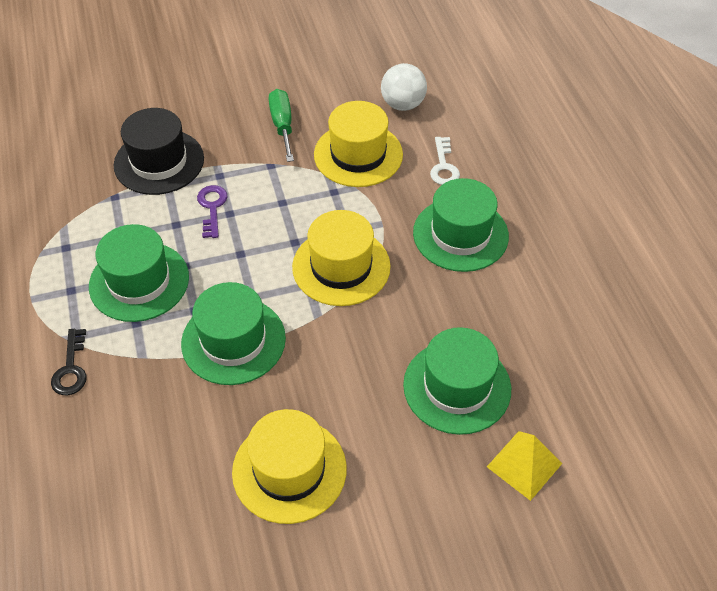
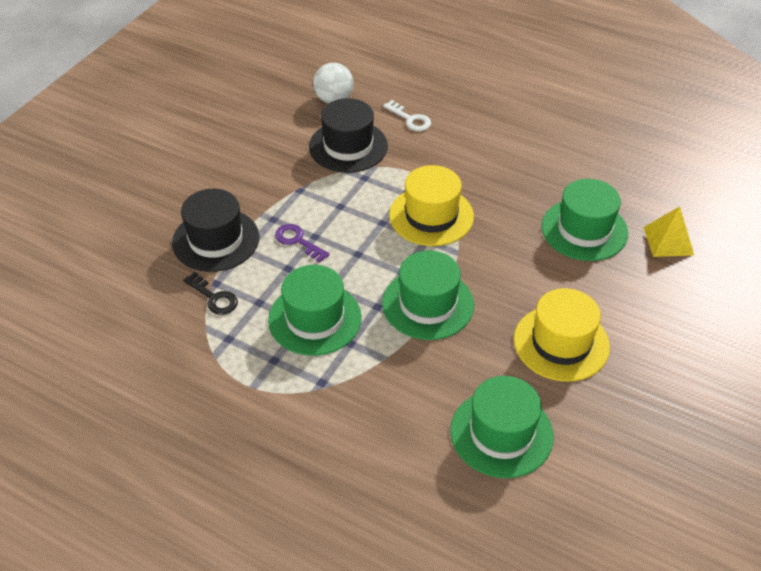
camera: 45 degrees left, 5 degrees down
(71, 368) = (348, 402): black key -> black key (214, 298)
(282, 125) = (271, 161): green screwdriver -> none
(358, 154) = (348, 146): yellow hat -> black hat
(460, 234) = (473, 150): green hat -> green hat (501, 433)

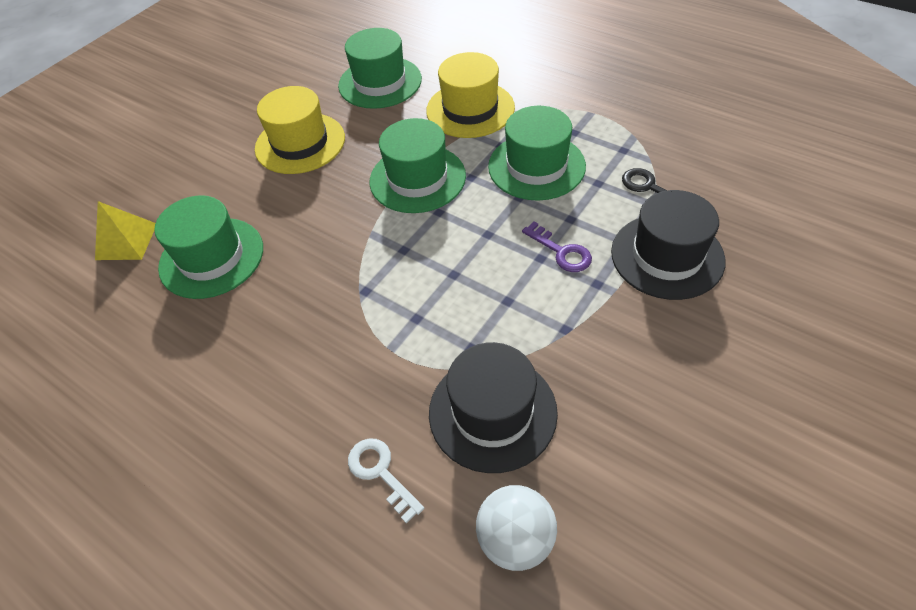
camera: 170 degrees left, 5 degrees up
(431, 216) = (389, 282): yellow hat -> yellow hat (470, 109)

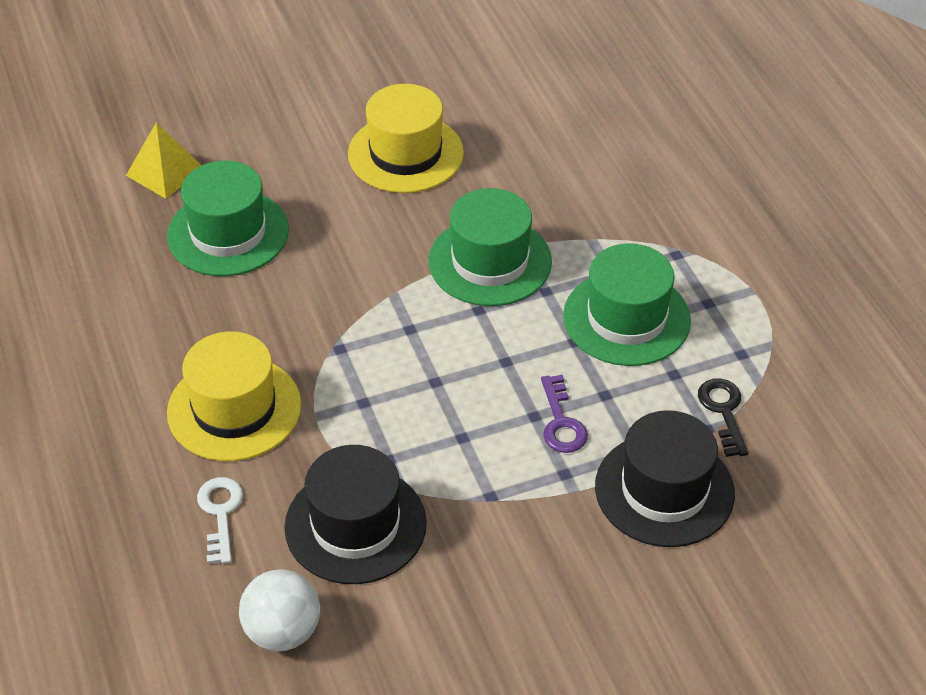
camera: 30 degrees right, 5 degrees down
(380, 82) = (550, 124): green hat -> none
(470, 109) = (619, 212): yellow hat -> yellow hat (234, 409)

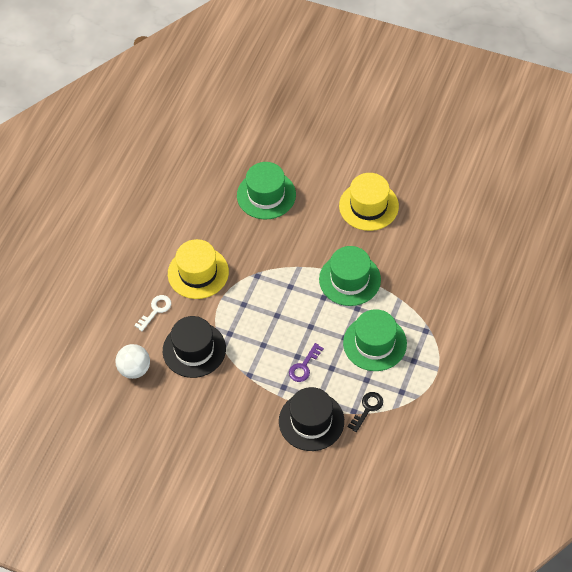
camera: 45 degrees right, 10 degrees up
(165, 171) = (270, 149): yellow pyramid -> none

